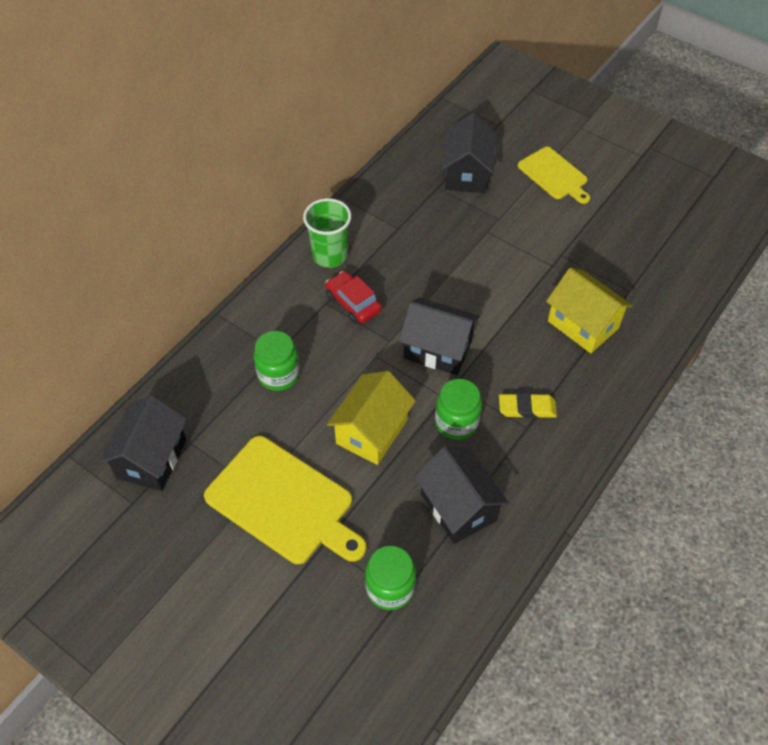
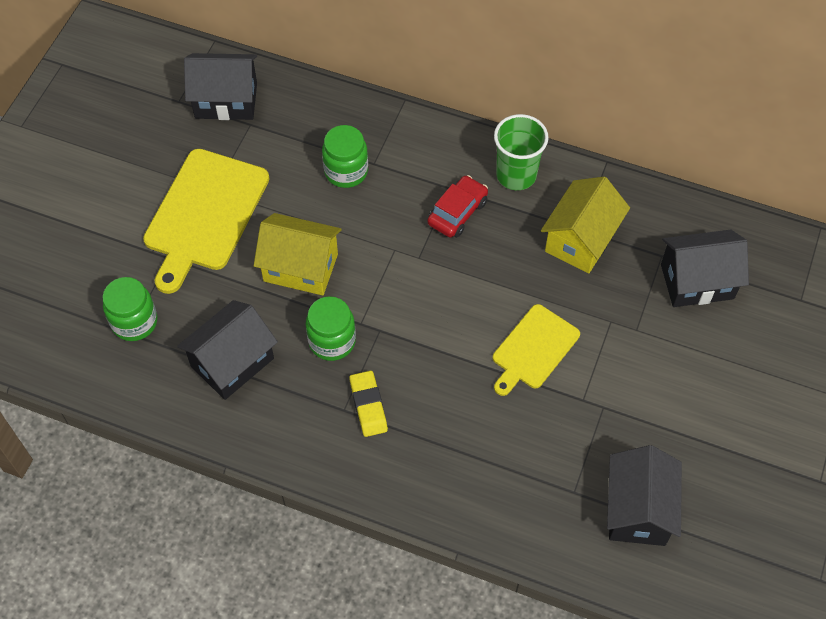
camera: 75 degrees right, 5 degrees up
(437, 349) = (421, 305): black house -> black house (638, 510)
(554, 175) = (737, 379): yellow cutting board -> yellow cutting board (533, 349)
(583, 324) = (503, 446): yellow house -> yellow house (581, 240)

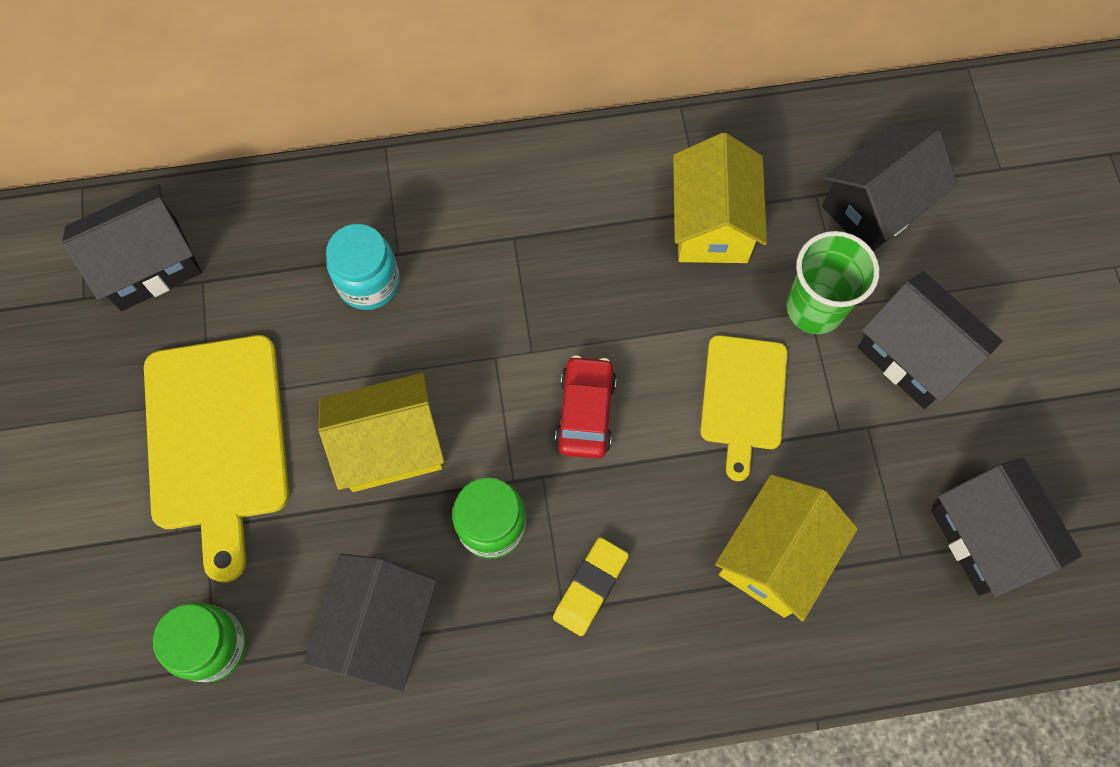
camera: 30 degrees left, 10 degrees up
(346, 171) = (369, 282): green jar -> turquoise jar
(368, 405) = (590, 587): yellow eraser -> yellow eraser turned 75 degrees clockwise
(457, 212) = (543, 265): red car -> red car (585, 412)
(493, 448) = (775, 556): none -> yellow house
(516, 175) = (584, 178): green cup -> green cup (814, 308)
(662, 381) = (913, 355): none -> black house

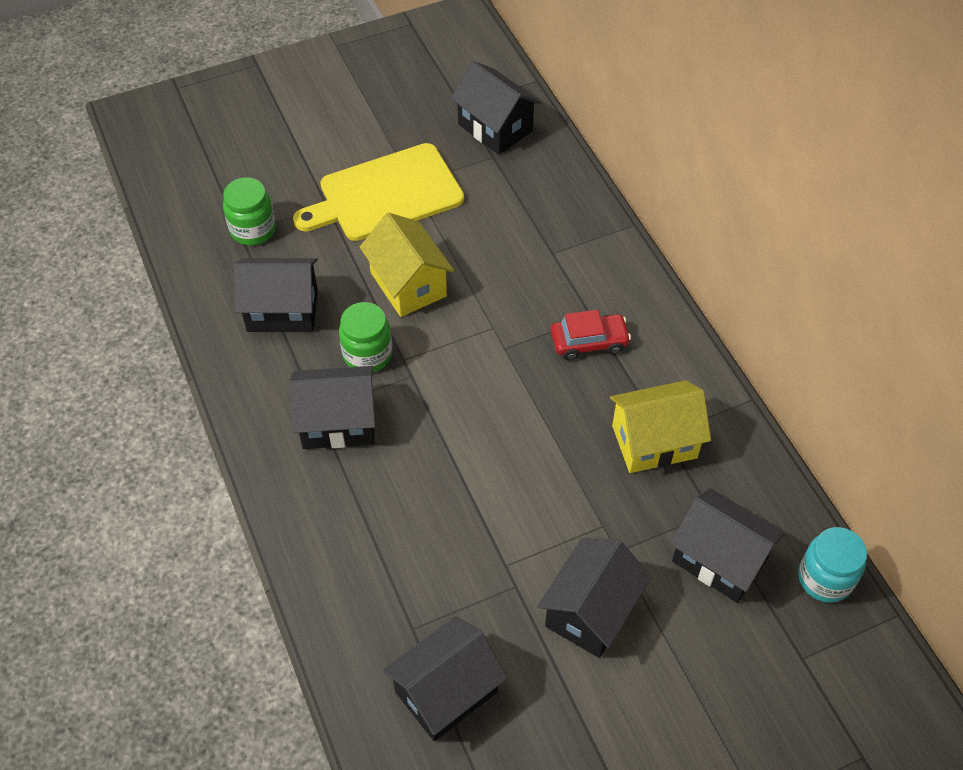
camera: 75 degrees right, 15 degrees down
(369, 282) = (524, 242): turquoise jar -> turquoise jar (825, 578)
(585, 412) = (468, 391): red car -> red car (589, 342)
(590, 587) = (338, 422): yellow eraser -> black house
(743, 398) = (512, 492): yellow cutting board -> none
(775, 556) = (390, 537): yellow house -> none
(814, 308) = (607, 529): green cup -> none

